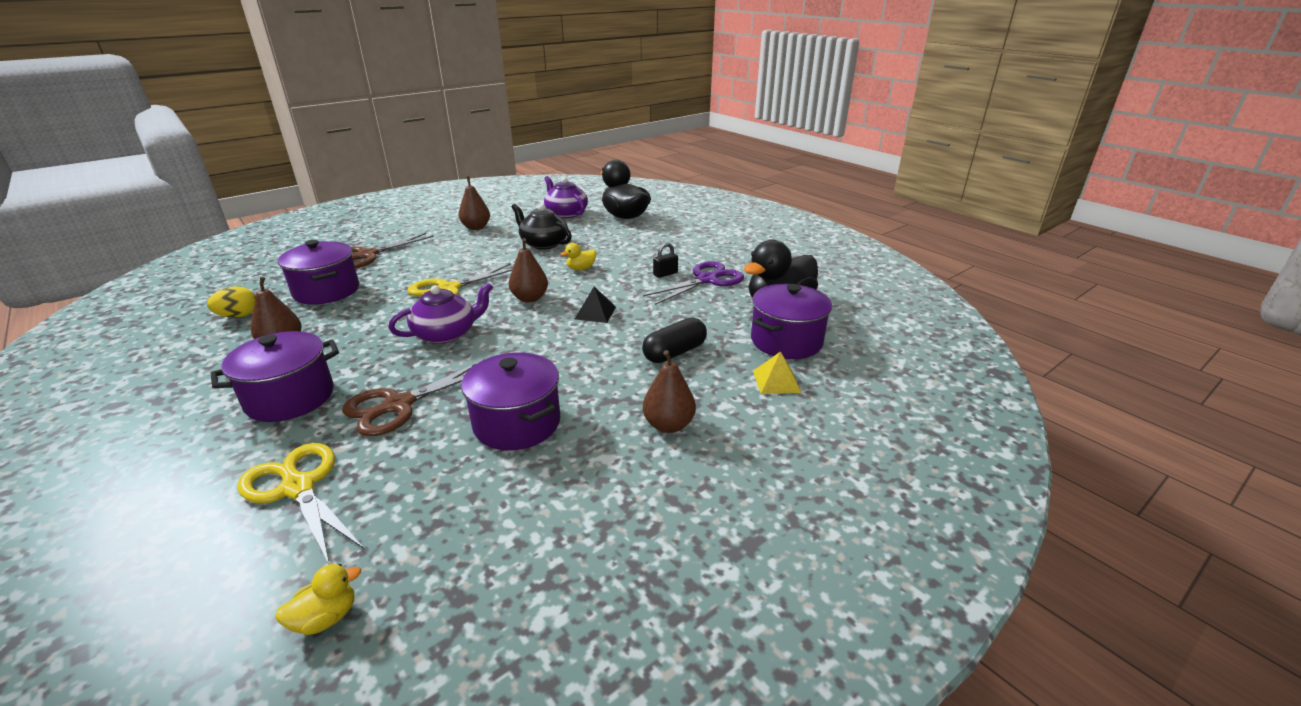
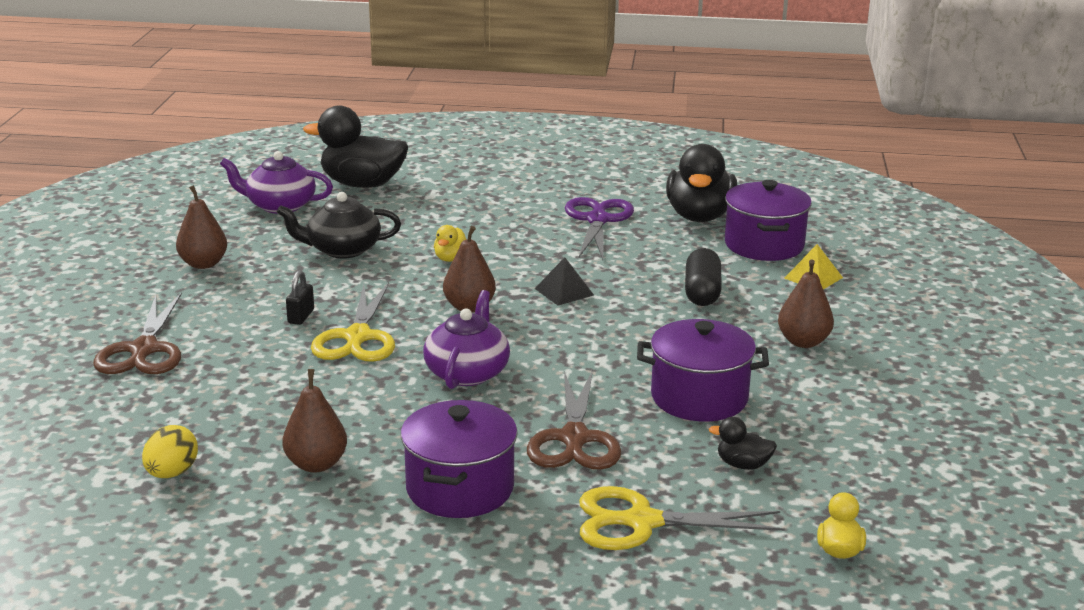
camera: 45 degrees left, 5 degrees down
(326, 291) = (210, 403): purple pot -> none
(432, 491) = (743, 465): none -> black duck
(665, 274) = (547, 230): black padlock -> black padlock (301, 316)

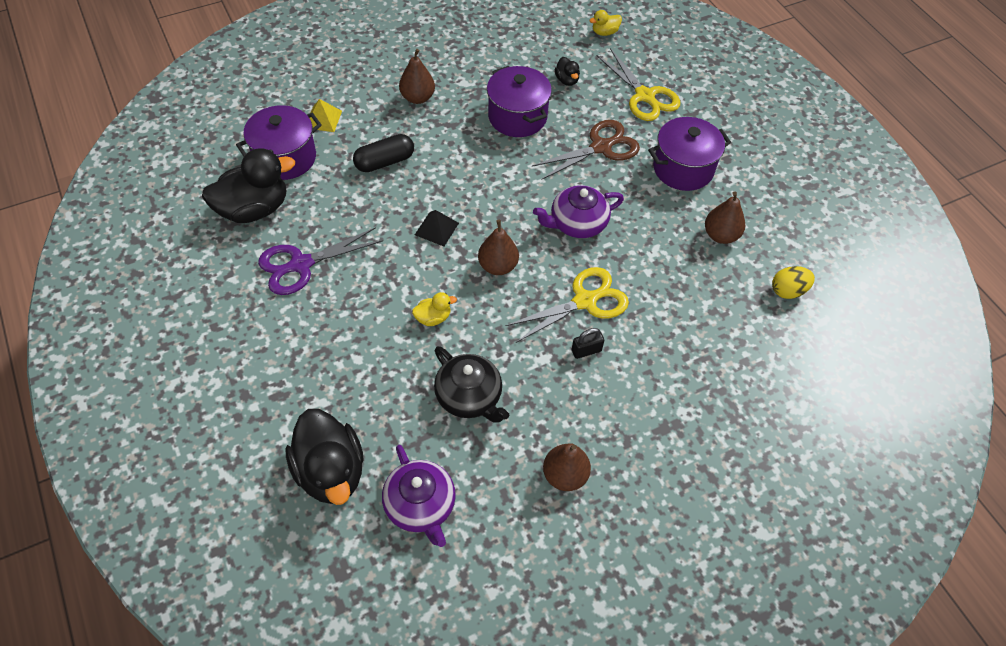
camera: 125 degrees left, 30 degrees up
(143, 350) = (702, 409): brown scissors -> none

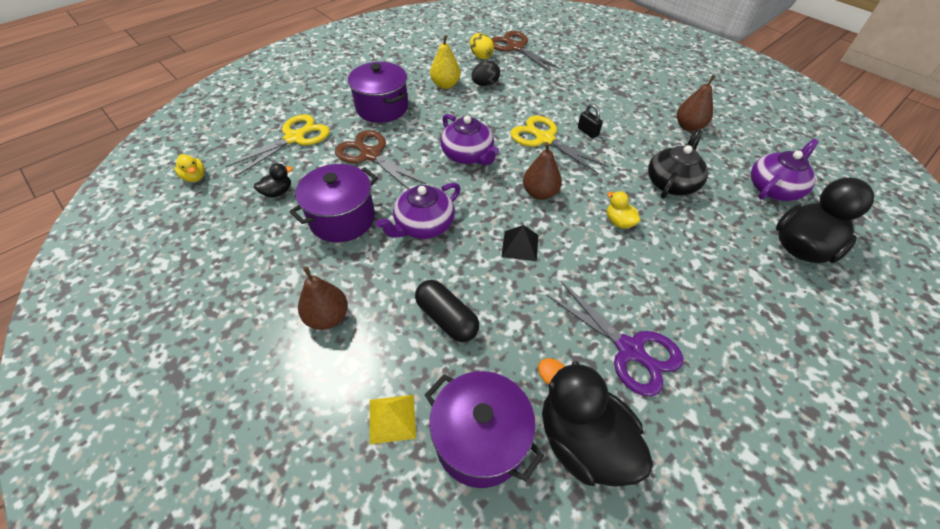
camera: 105 degrees left, 5 degrees down
(488, 168) = (423, 225): none -> purple teapot
(714, 276) = (485, 84): none -> black egg
(720, 235) = (445, 85): brown pear -> yellow pear
(809, 340) = (515, 47): none -> brown scissors

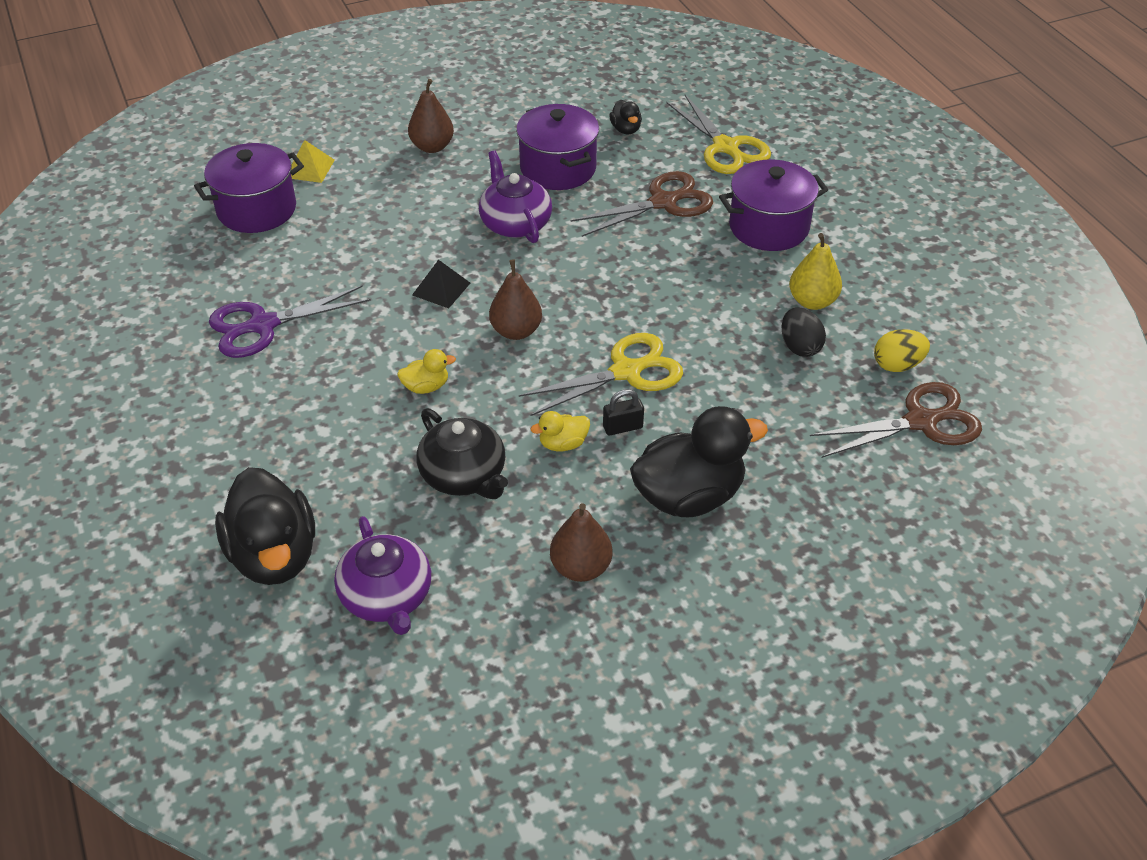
camera: 110 degrees right, 5 degrees down
(195, 177) = (679, 78): yellow duck -> yellow duck (563, 444)
(447, 318) = (382, 215): black capsule -> none
(468, 155) = (624, 285): purple teapot -> none
(582, 441) = (211, 264): black duck -> black duck (689, 496)

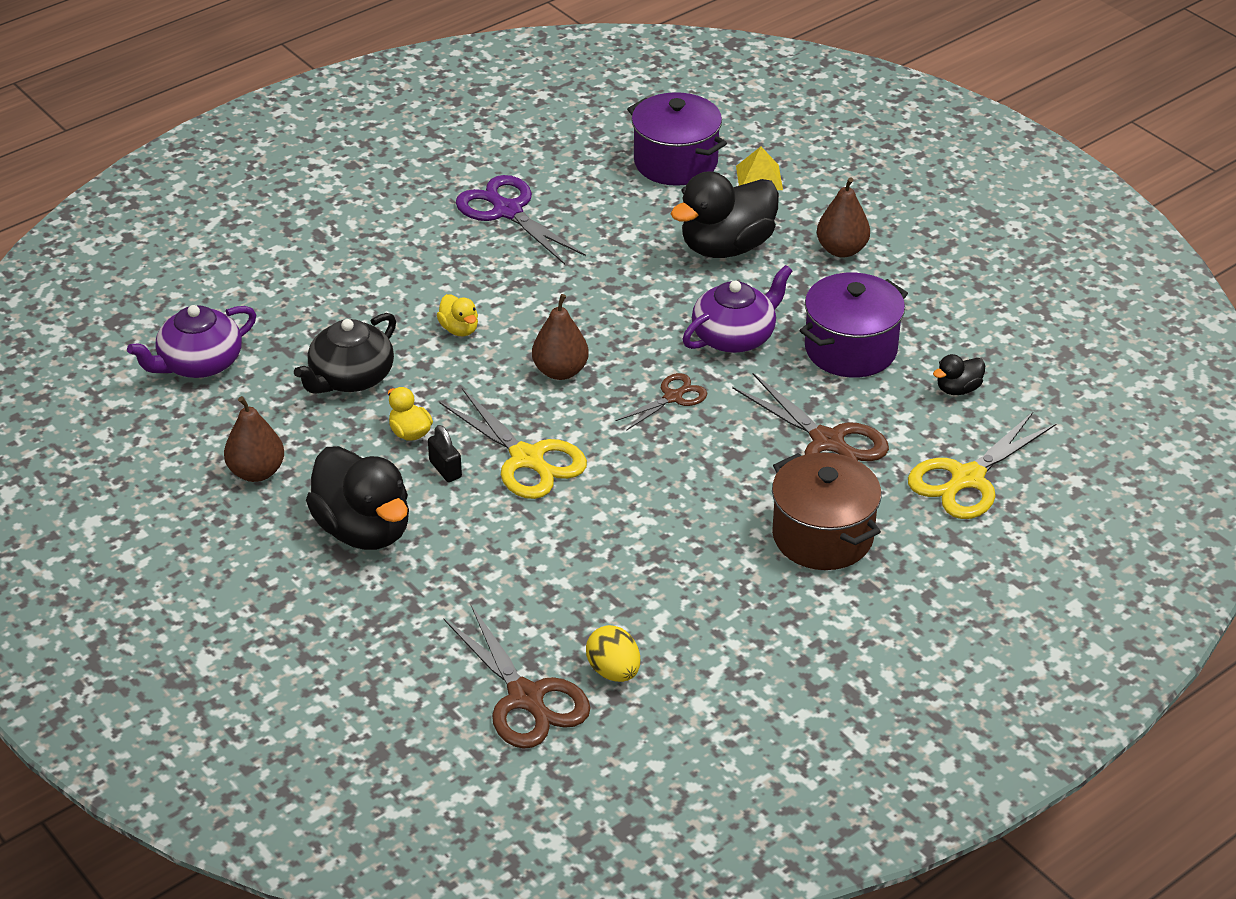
camera: 75 degrees right, 5 degrees down
(274, 555) = (230, 291): black duck -> black duck (726, 247)
(441, 289) = (605, 308): black pyramid -> none
(578, 271) = (673, 397): none -> brown scissors
(769, 227) = (822, 536): purple pot -> brown pot
(800, 347) = (615, 586): black egg -> none
(812, 301) = (698, 588): yellow pear -> none

